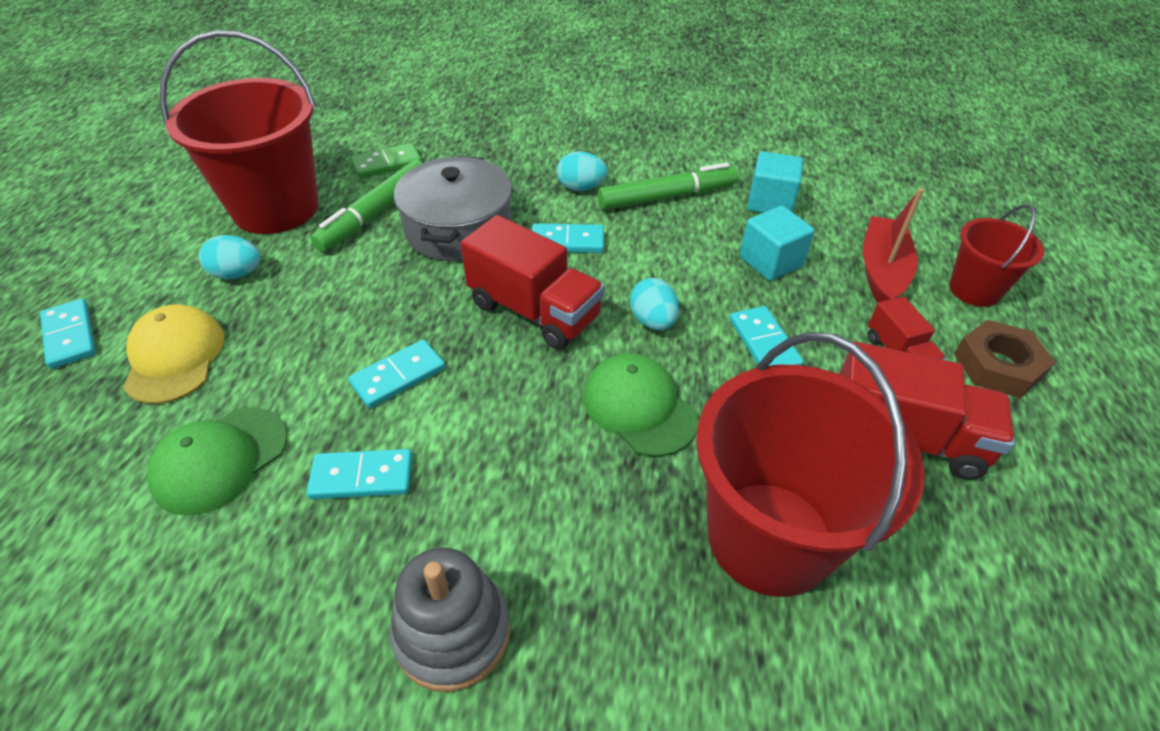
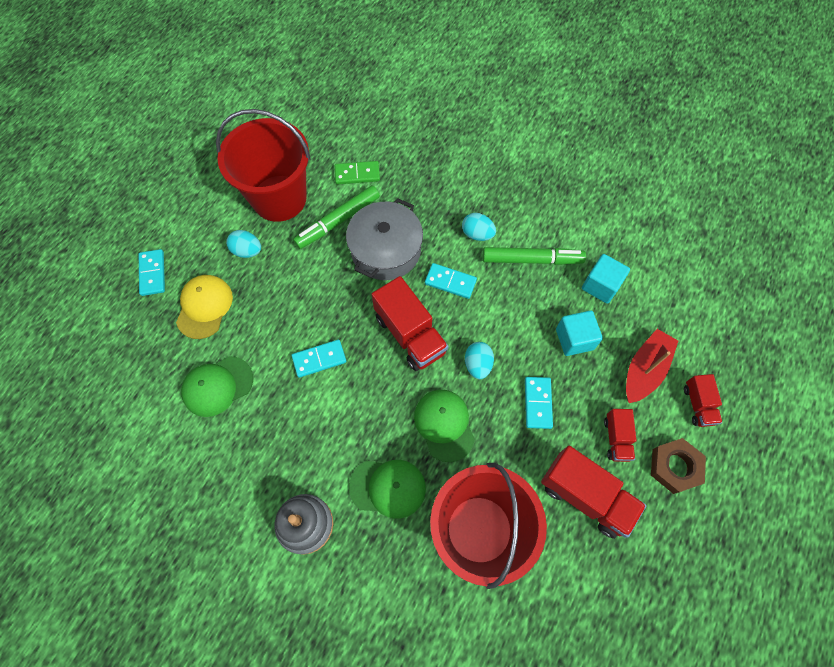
camera: 20 degrees right, 20 degrees up
(362, 477) = (284, 421): turquoise domino -> none
(585, 522) = (388, 487): none -> green cap
(974, 290) = (698, 405): red bucket -> red truck

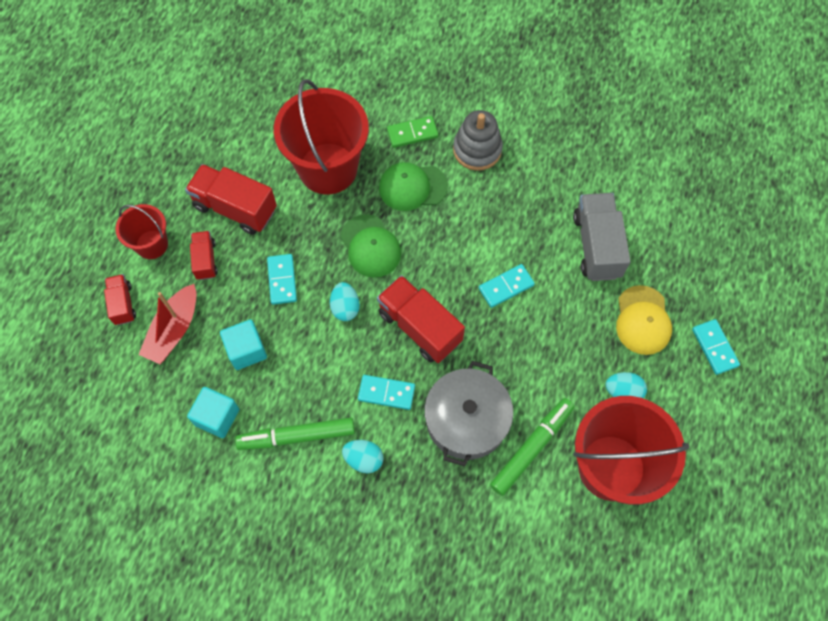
camera: 170 degrees right, 0 degrees up
(217, 386) = (596, 245): green cap -> grey truck
(357, 174) = (526, 520): green domino -> green domino (412, 133)
(675, 467) = (152, 244): brown nut -> red bucket

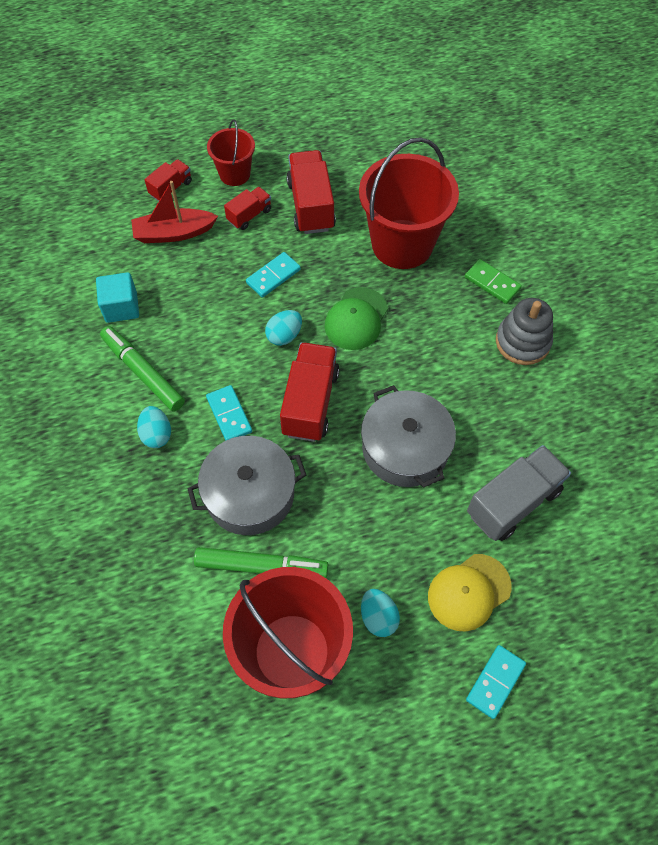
camera: 55 degrees right, 5 degrees down
(246, 350) = (192, 291): turquoise cube -> none
(412, 187) = (439, 315): green cap -> none
(506, 286) = (405, 448): turquoise domino -> grey pot

